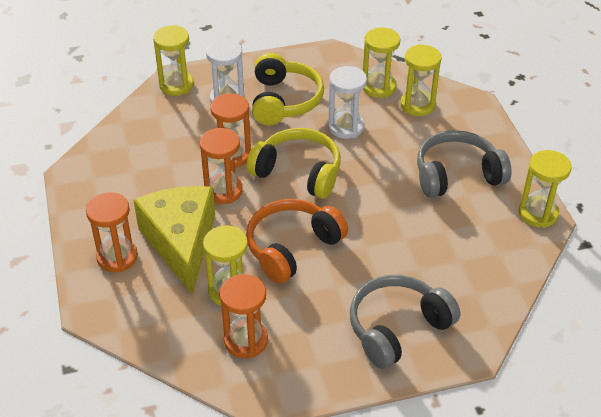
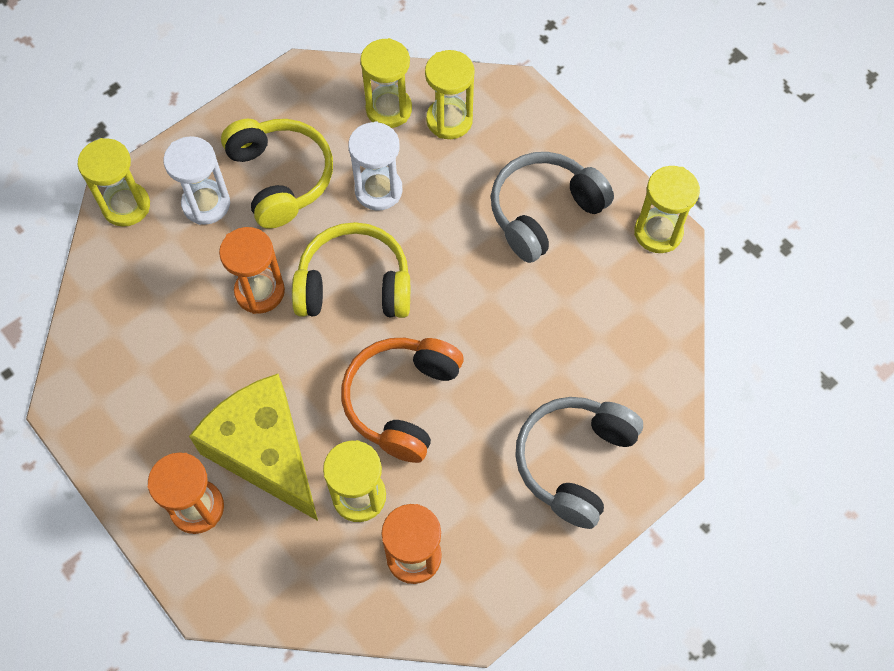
camera: 25 degrees left, 20 degrees up
(223, 191) = (276, 352): orange hourglass -> none

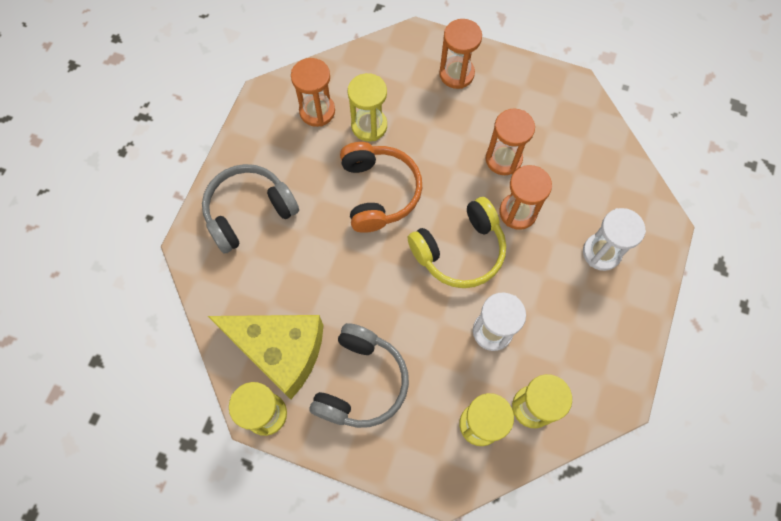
camera: 150 degrees right, 5 degrees up
(126, 206) = (652, 221): yellow hourglass -> none
(227, 361) = (503, 159): none -> orange hourglass
(265, 452) = (440, 121): yellow cheese -> yellow cheese (280, 351)
(281, 178) = (567, 301): yellow headphones -> none
(574, 462) = (249, 212): grey headphones -> grey headphones turned 120 degrees counterclockwise

